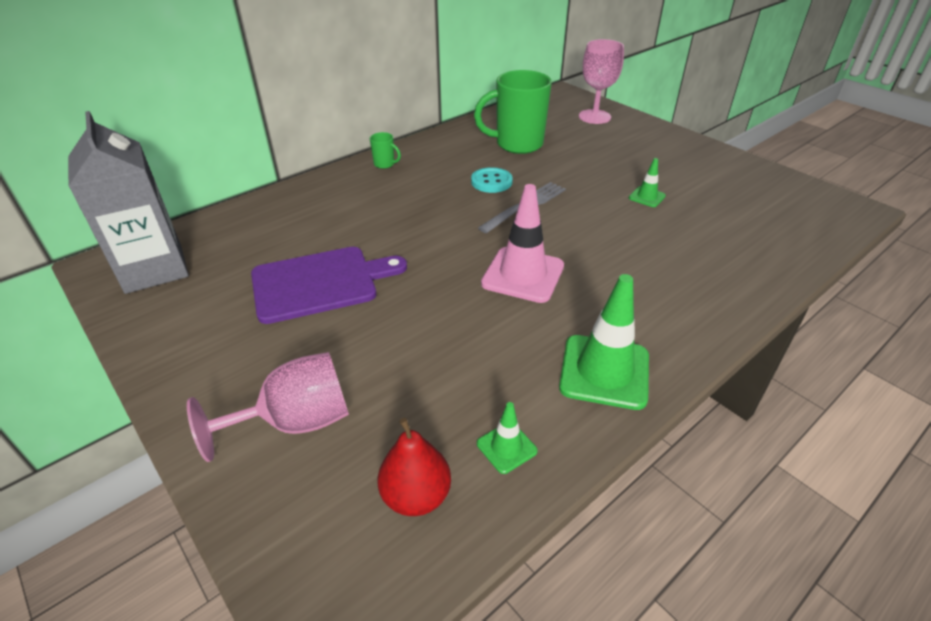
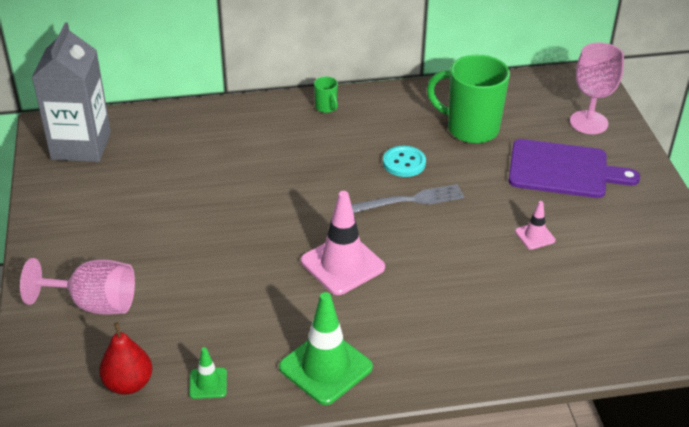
camera: 30 degrees right, 0 degrees up
(320, 283) = (184, 206): purple cutting board -> purple cutting board (563, 170)
(647, 197) = (535, 236): green traffic cone -> pink traffic cone

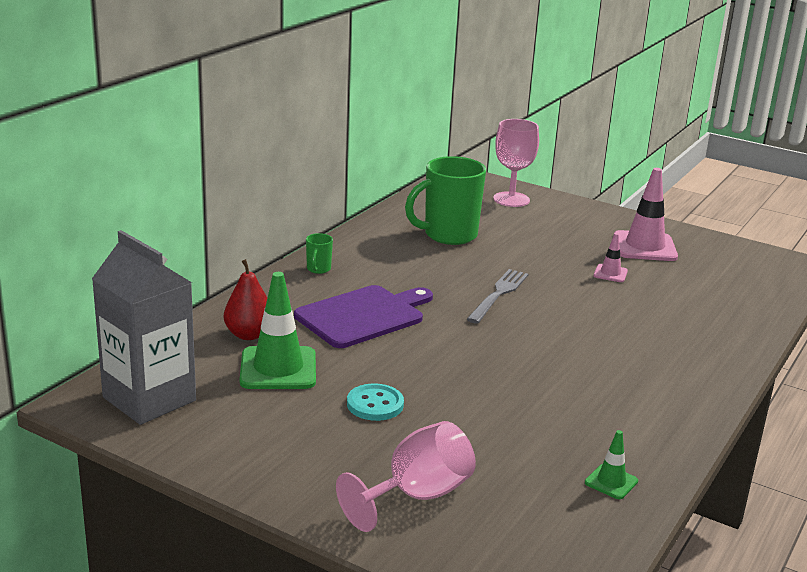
camera: 50 degrees left, 15 degrees down
(128, 384) = (561, 525): red pear -> red pear (249, 334)
(325, 367) = (656, 418): green traffic cone -> green traffic cone (278, 369)
(326, 107) = (318, 269): green mug -> green mug turned 90 degrees clockwise
(342, 264) = (537, 355): pink traffic cone -> pink traffic cone (644, 247)
(404, 163) = (448, 275): turquoise button -> turquoise button (375, 404)
(563, 170) = (551, 231): purple cutting board -> purple cutting board (363, 316)

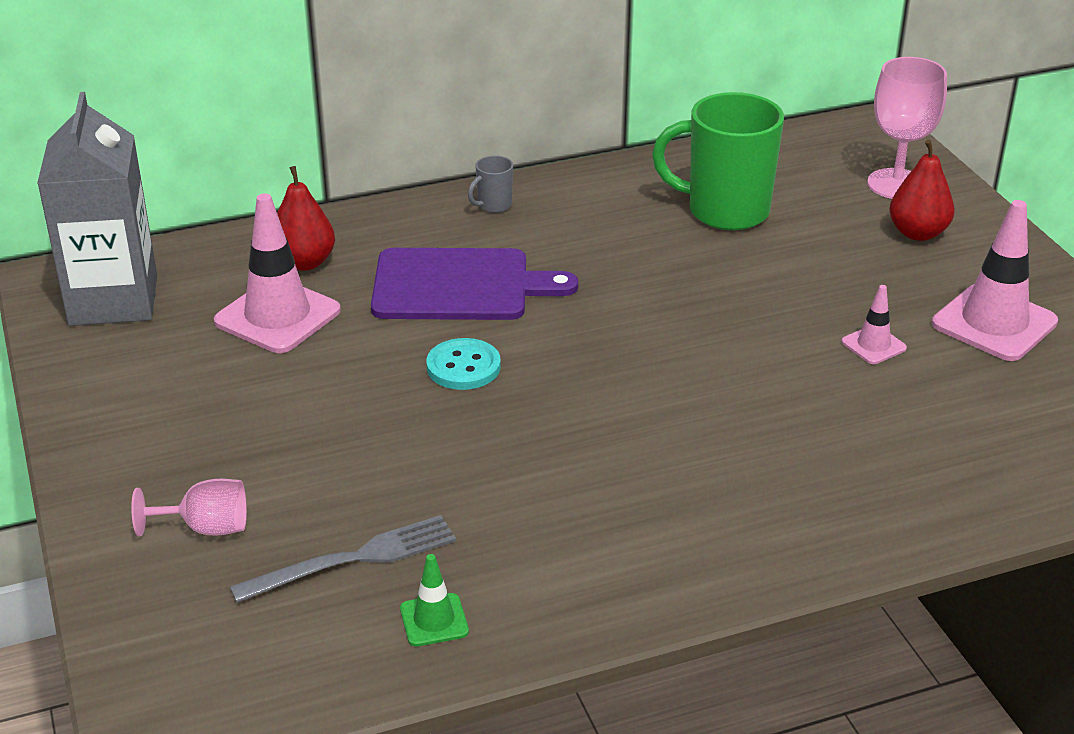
camera: 40 degrees right, 10 degrees up
(278, 369) = (277, 316): green traffic cone -> pink traffic cone
(318, 269) = (493, 205): green mug -> grey mug
(375, 404) = (315, 402): turquoise button -> turquoise button (463, 367)
(416, 496) = (206, 528): pink goblet -> pink goblet, size x0.62
(498, 294) = (667, 318): grey fork -> grey fork (354, 559)
(554, 218) = (917, 233): none -> red pear

